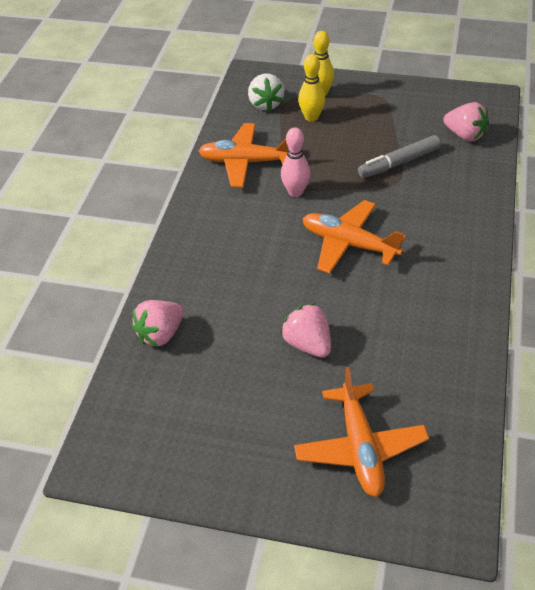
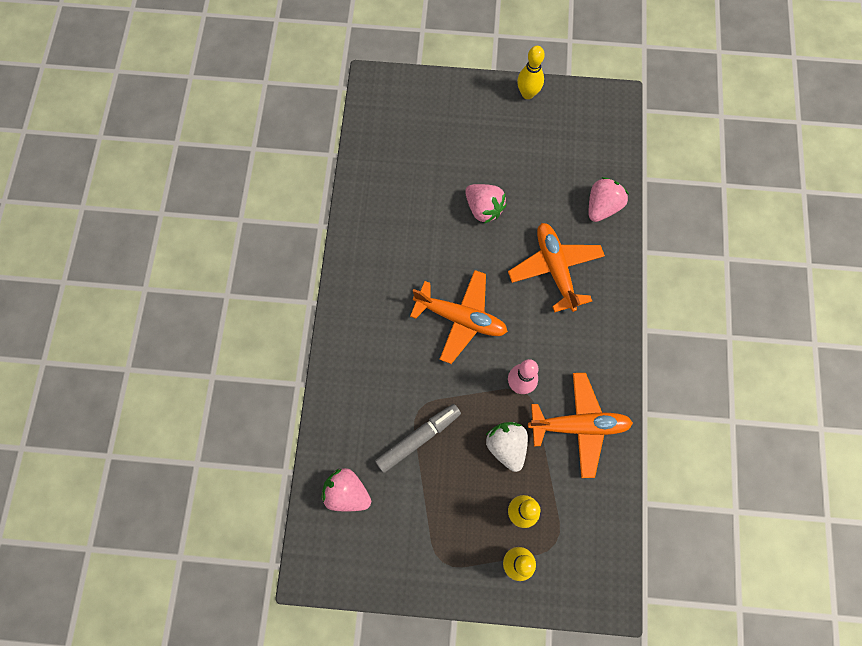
camera: 170 degrees right, 25 degrees up
(218, 488) = (527, 94): none -> yellow bowling pin
(265, 104) = (578, 534): white strawberry -> white strawberry (506, 446)
(360, 447) = (437, 130): orange plane -> orange plane (555, 269)

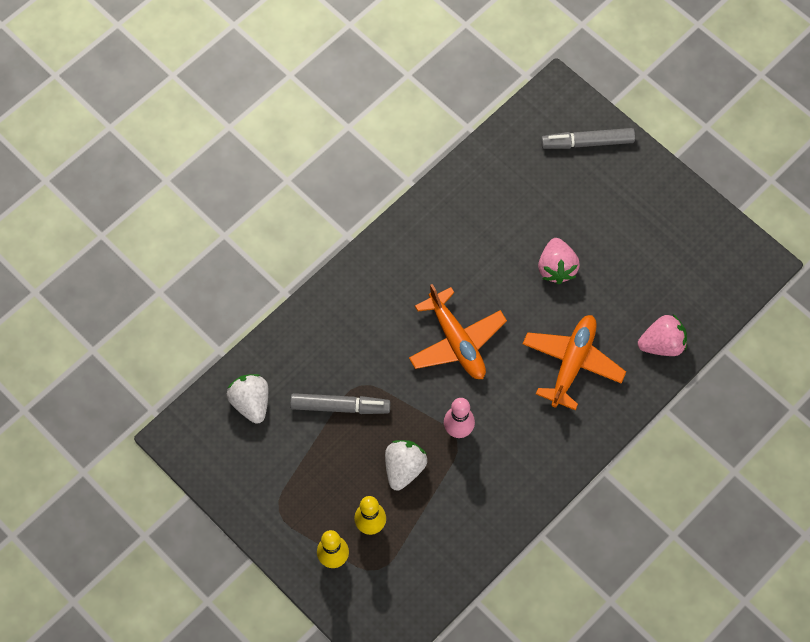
camera: 40 degrees right, 5 degrees down
(347, 493) = (251, 402): pink strawberry -> white strawberry
(426, 103) = (587, 142): none -> grey marker
(527, 94) = (686, 199): yellow bowling pin -> none
(579, 426) = (476, 500): orange plane -> none

